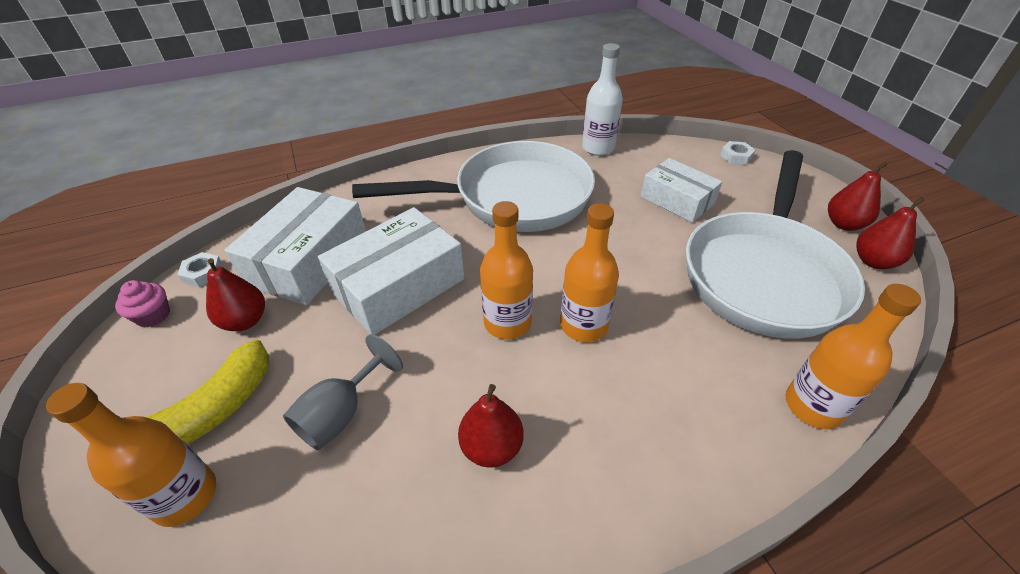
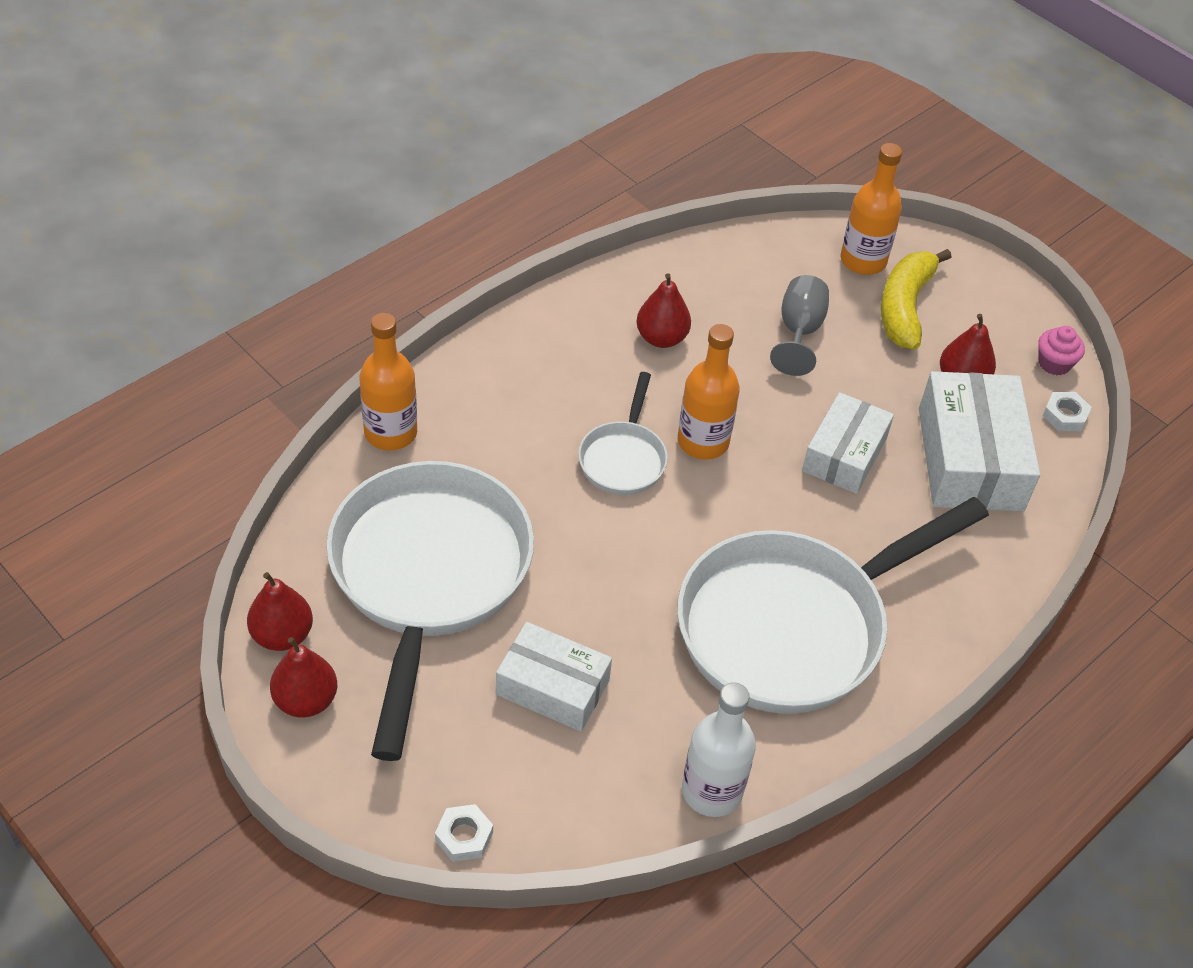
camera: 155 degrees right, 5 degrees up
(398, 285) = (844, 454): white box -> white box, size x0.65
(583, 325) = (623, 458): orange bottle -> white pan

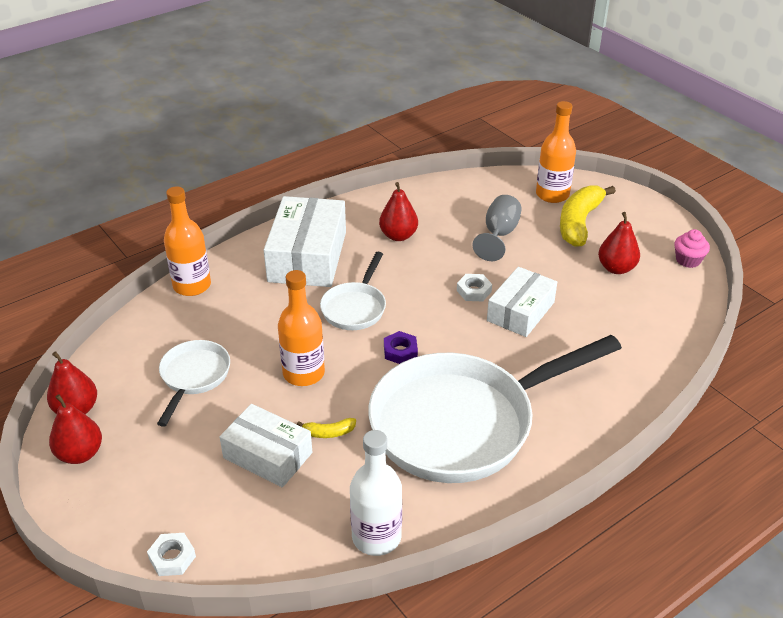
camera: 10 degrees right, 10 degrees down
(428, 578) = (194, 377): white pan -> white pan, size x0.46
(625, 650) = (329, 432): none -> yellow banana
(696, 524) = (400, 351): none -> purple nut
(703, 442) = (416, 299): orange bottle -> orange bottle (303, 373)
(970, 459) = (616, 318): white box -> white box (307, 256)
(1065, 415) = (693, 293): white nut -> white nut (474, 291)

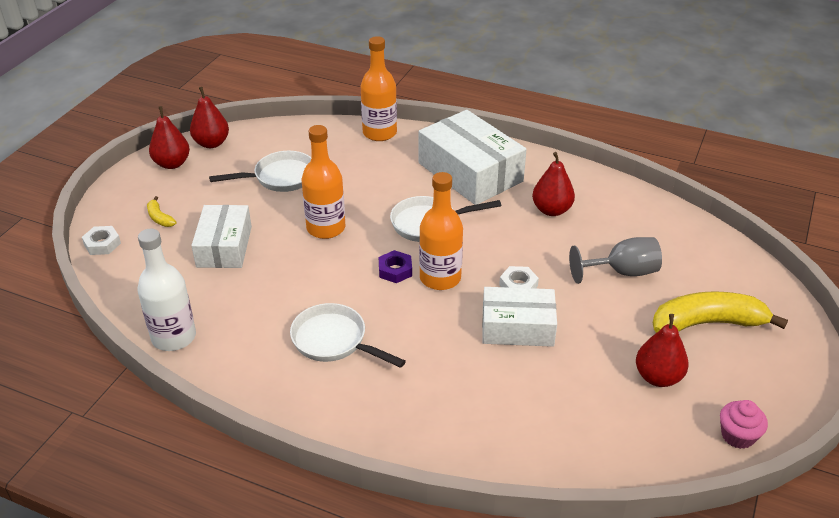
camera: 60 degrees right, 0 degrees up
(307, 256) = (470, 172): white box -> white box turned 75 degrees clockwise
(329, 432) = (269, 268): yellow banana -> yellow banana (160, 218)
(462, 423) = (334, 341): white pan -> white pan, size x0.46
(552, 195) = (735, 287): orange bottle -> orange bottle (440, 278)

